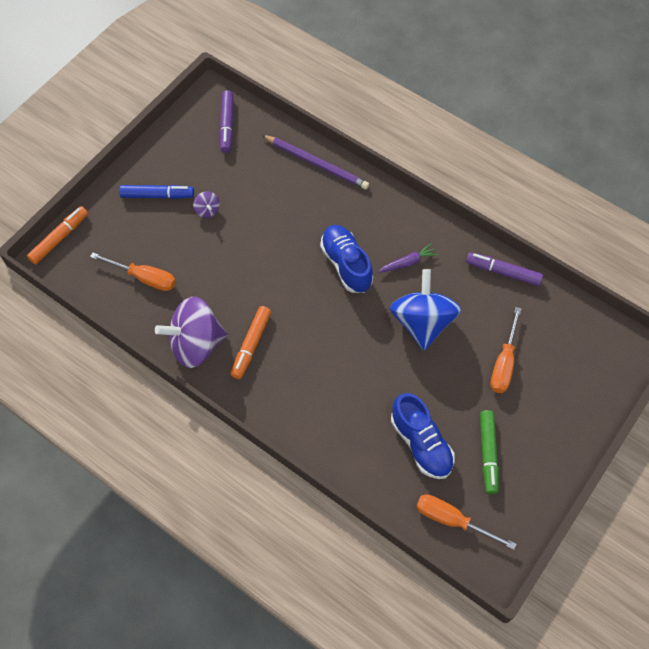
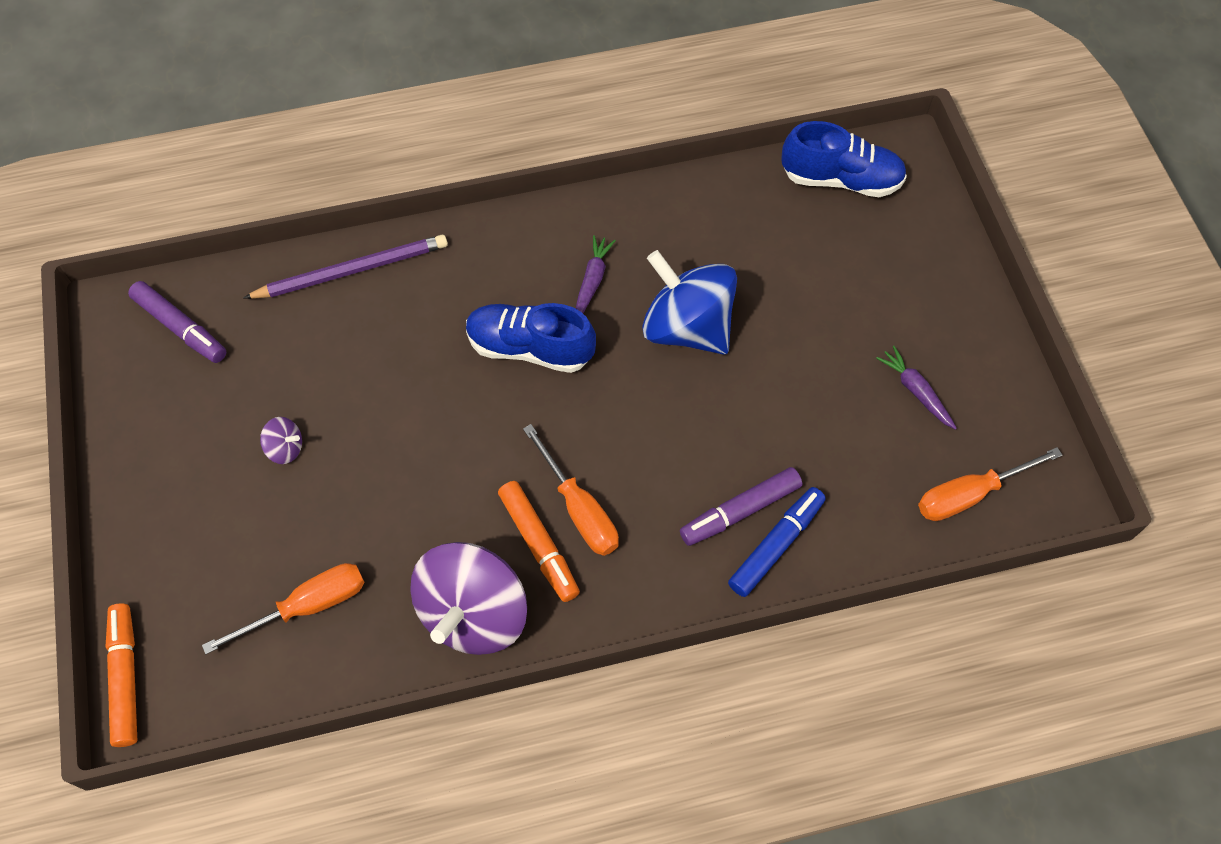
camera: 50 degrees left, 0 degrees up
(157, 195) = (195, 494): blue marker -> blue marker (775, 545)
(421, 443) = (845, 452): blue shoe -> blue shoe (841, 179)
(488, 453) = (915, 391): green marker -> purple carrot
(503, 272) = (699, 196): purple marker -> purple marker (740, 511)
(504, 363) = (816, 286): orange screwdriver -> orange screwdriver (579, 509)

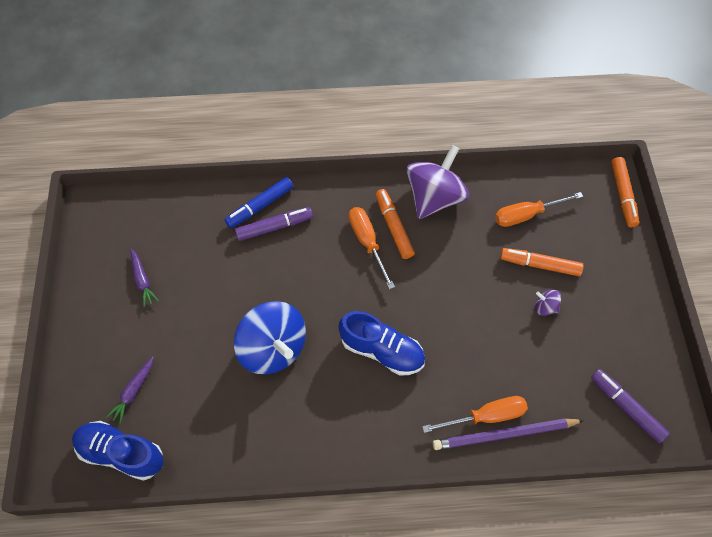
camera: 170 degrees left, 0 degrees up
(289, 516) = (540, 265): none -> orange marker
(592, 281) = (330, 395): purple carrot -> purple carrot (133, 391)
(970, 494) = (140, 215): orange screwdriver -> orange screwdriver (486, 416)

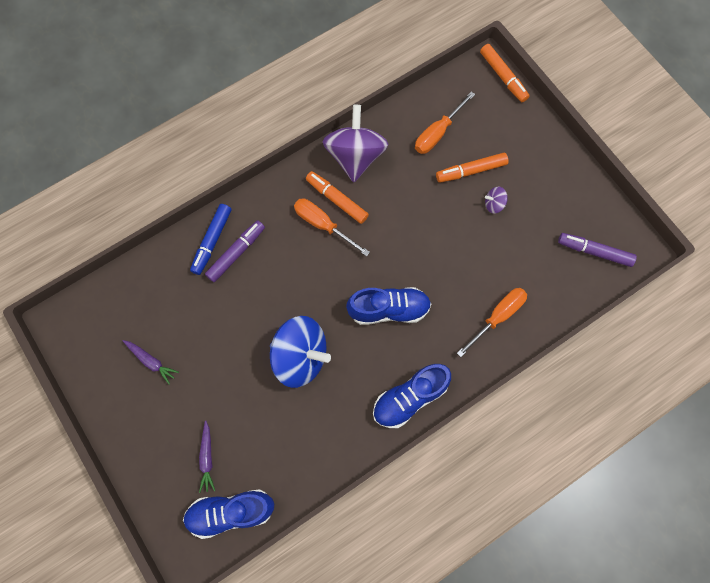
camera: 30 degrees left, 10 degrees up
(351, 445) = (409, 398): none -> blue shoe
(504, 434) = (518, 323): purple pencil -> none

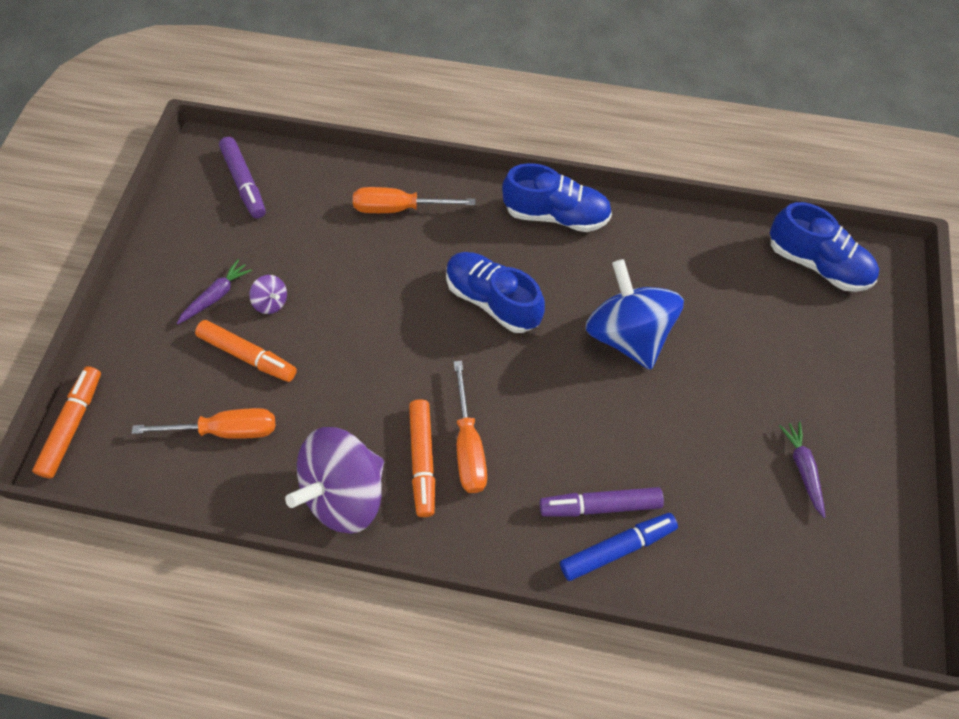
camera: 135 degrees left, 10 degrees down
(207, 458) = (807, 325): purple carrot -> purple carrot (216, 296)

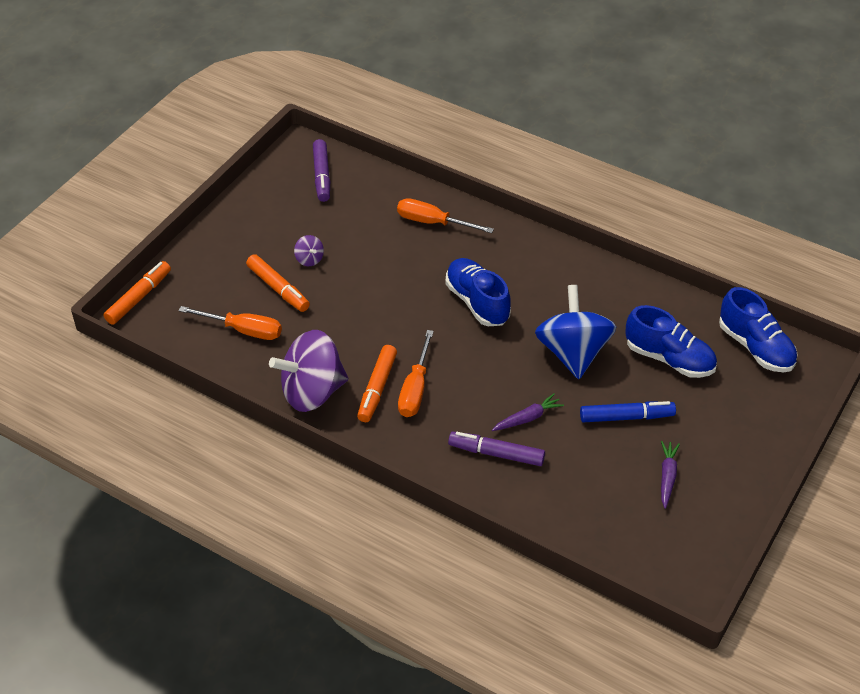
camera: 20 degrees right, 15 degrees down
(216, 296) = (270, 244): purple carrot -> purple carrot (527, 418)
(556, 215) = (555, 258): blue shoe -> blue shoe (669, 359)
(616, 548) = (495, 483): blue marker -> blue marker (626, 417)

